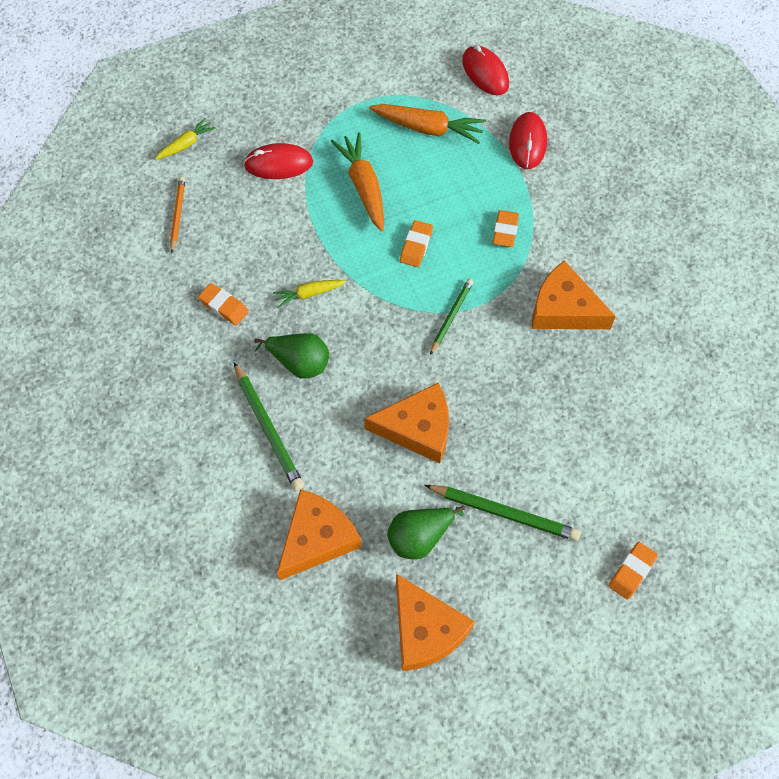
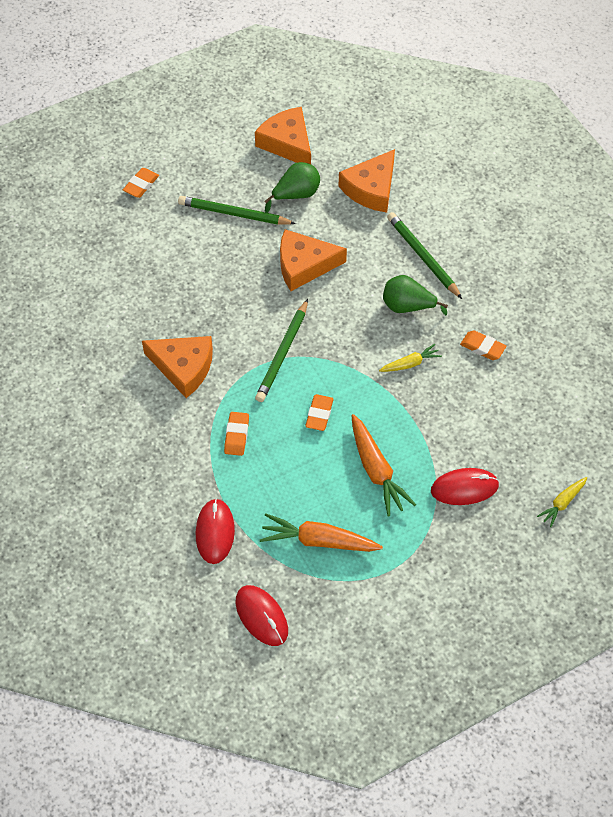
camera: 175 degrees right, 5 degrees down
(177, 215) = (548, 428): orange pencil -> none
(451, 316) = (282, 353): green pencil -> green pencil, size x1.54

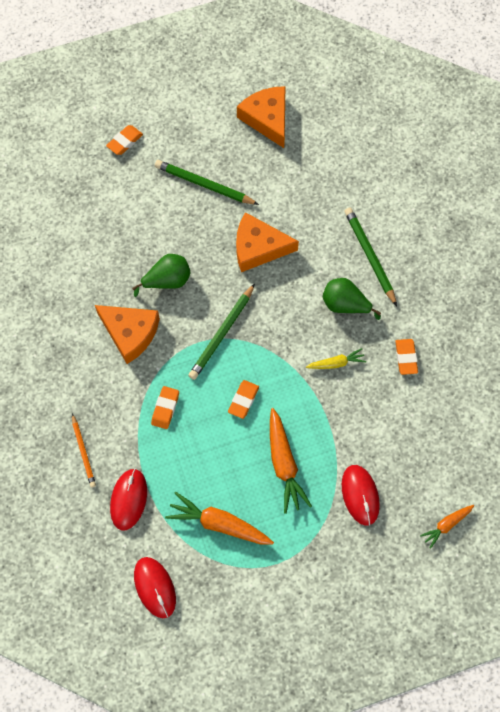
camera: 10 degrees right, 10 degrees up
(156, 492) = (83, 452): none -> orange pencil
(296, 195) = (265, 174): green pear -> green pear (167, 281)
(371, 189) = (336, 178): orange cheese -> none
(464, 488) = (360, 495): red mouse -> red mouse turned 75 degrees clockwise
(482, 347) = (406, 358): orange eraser -> orange eraser turned 45 degrees clockwise
(562, 503) = (446, 525): yellow carrot -> orange carrot

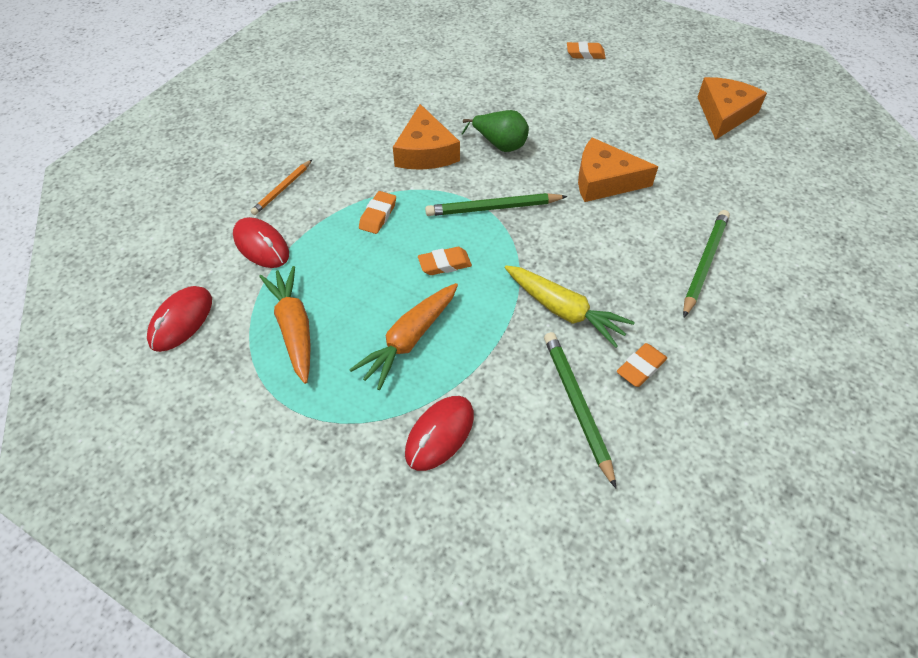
camera: 50 degrees right, 15 degrees down
(128, 499) = (261, 245): red mouse -> red mouse turned 75 degrees clockwise
(165, 408) = (378, 215): orange eraser -> orange eraser turned 45 degrees counterclockwise
(204, 184) = (613, 114): green pencil -> green pencil (576, 405)
(258, 247) = (604, 181): orange cheese -> orange cheese turned 45 degrees counterclockwise
(336, 363) = (564, 311): yellow carrot -> yellow carrot, size x1.74
(345, 305) = (632, 277): green pear -> none
(446, 525) = (488, 559): orange carrot -> none

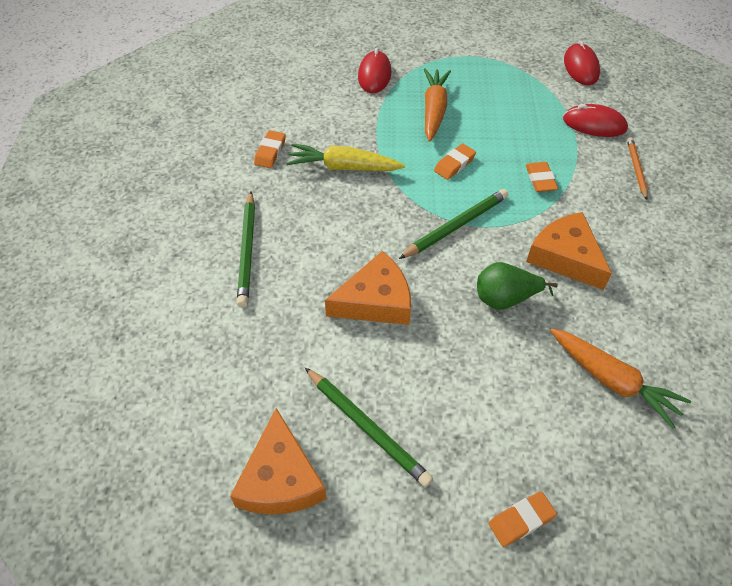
camera: 150 degrees right, 0 degrees up
(294, 328) = (511, 89): orange carrot -> orange carrot (612, 381)
(576, 405) = (302, 116): green pencil -> green pencil (367, 428)

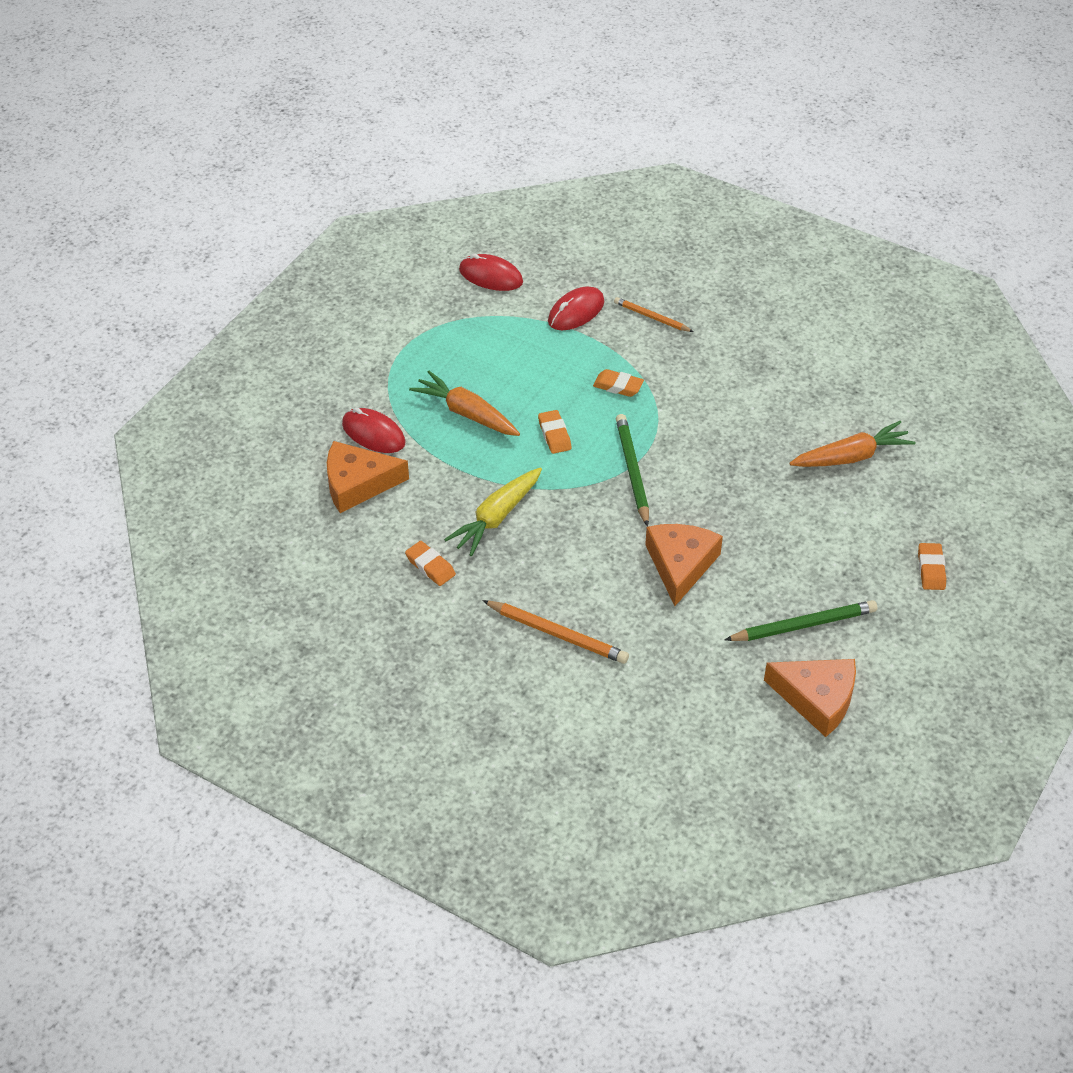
camera: 60 degrees left, 5 degrees down
(247, 251) = (557, 634): green pencil -> orange pencil
(505, 298) = (734, 479): green pear -> none
(565, 257) = (717, 418): orange cheese -> orange cheese (357, 484)

